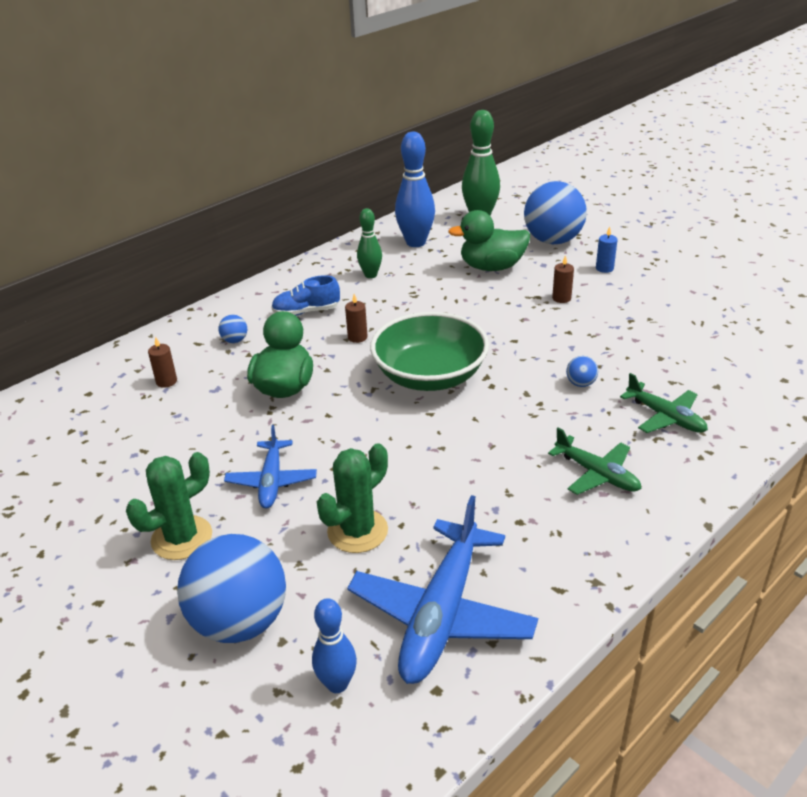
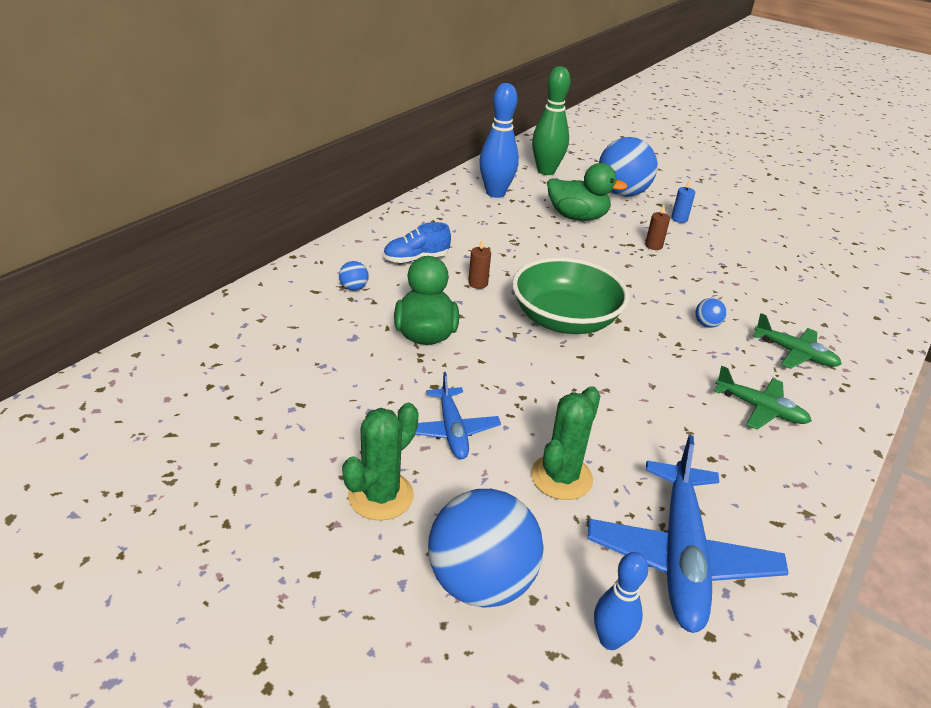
camera: 15 degrees left, 0 degrees up
(166, 381) = (297, 331): brown candle -> none
(370, 275) = (465, 223): green bowling pin -> none
(492, 267) = (577, 217): green duck -> green duck turned 150 degrees counterclockwise

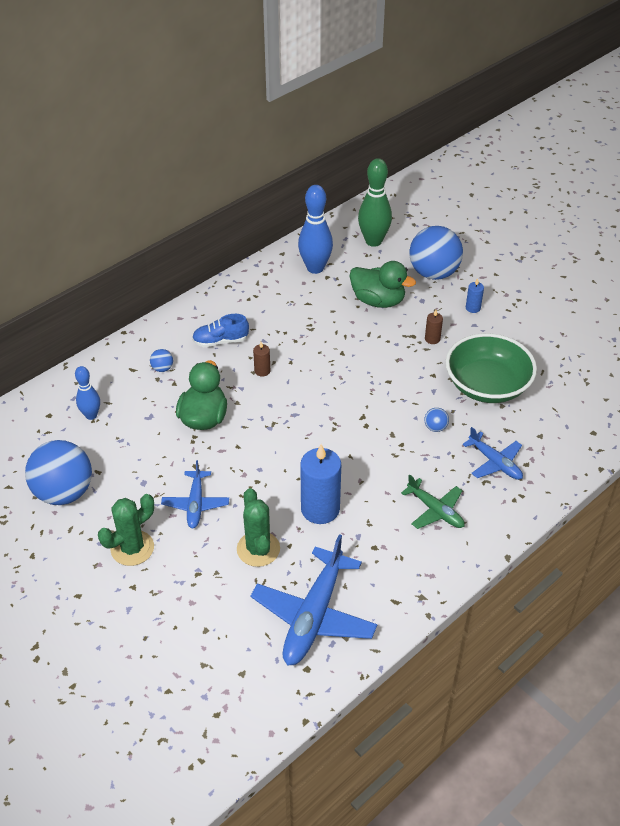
camera: 15 degrees right, 10 degrees up
(481, 582) = (177, 614): blue ball -> blue ball (64, 492)
(561, 477) = (258, 549): green cactus -> green cactus turned 60 degrees counterclockwise
(564, 320) = (318, 413): green bowl -> green bowl (487, 385)
(610, 640) = (242, 661): blue bowling pin -> blue bowling pin (91, 415)
(619, 421) = (320, 509): none -> blue candle
(795, 353) = (495, 463): green plane -> blue plane

